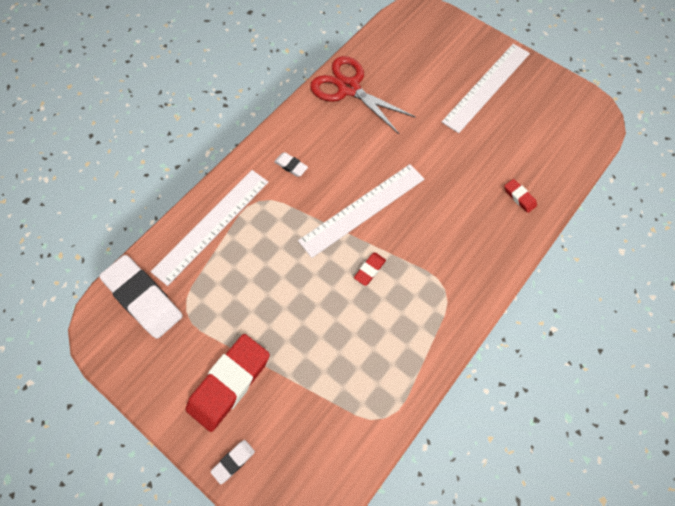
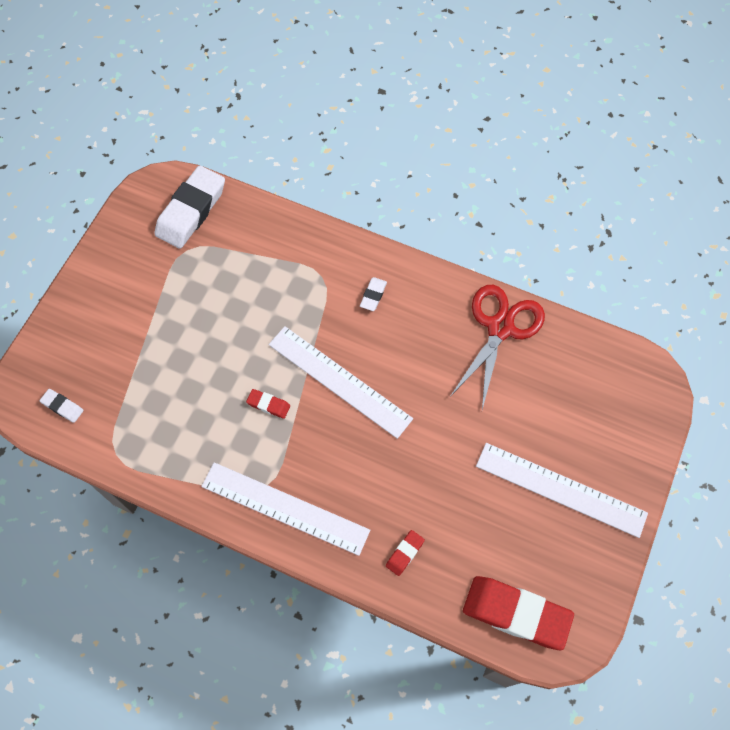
camera: 75 degrees right, 0 degrees up
(211, 225) = (282, 242): white ruler -> white ruler (285, 508)
(229, 383) = (125, 308): red eraser -> red eraser (516, 613)
(233, 461) = (56, 332): white eraser -> white eraser (62, 406)

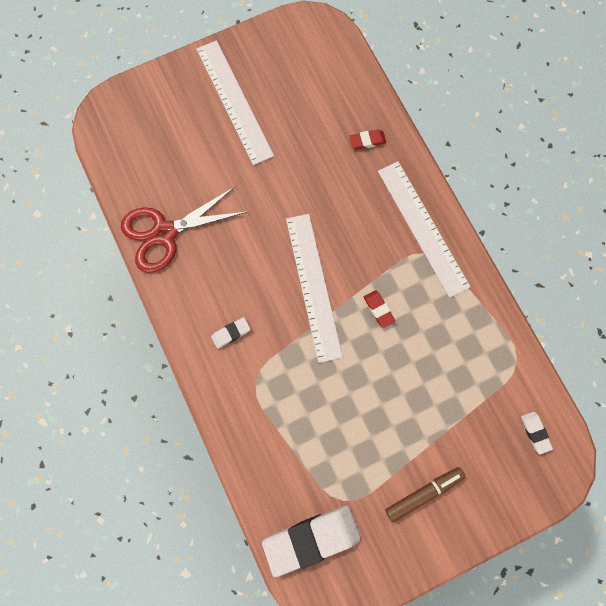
camera: 140 degrees left, 10 degrees up
(127, 297) = (423, 493): none -> brown marker
(516, 613) = (330, 59): red eraser -> none

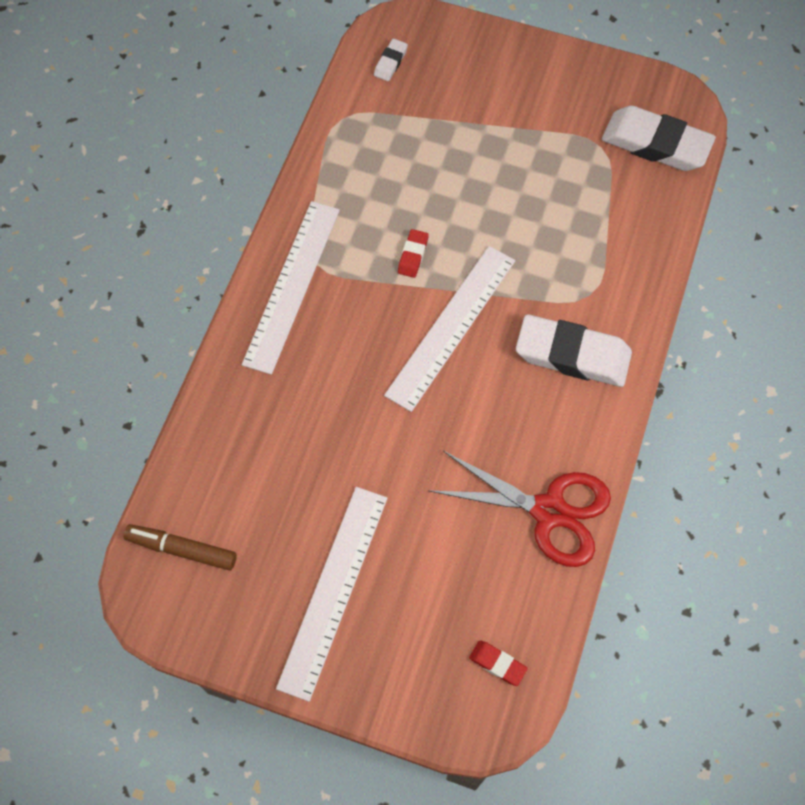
camera: 135 degrees left, 10 degrees down
(231, 333) = (572, 355): white eraser -> white eraser, size x2.25
(367, 141) = (246, 413): red eraser -> red eraser (497, 664)
(423, 493) = (529, 98): brown marker -> brown marker (182, 549)

